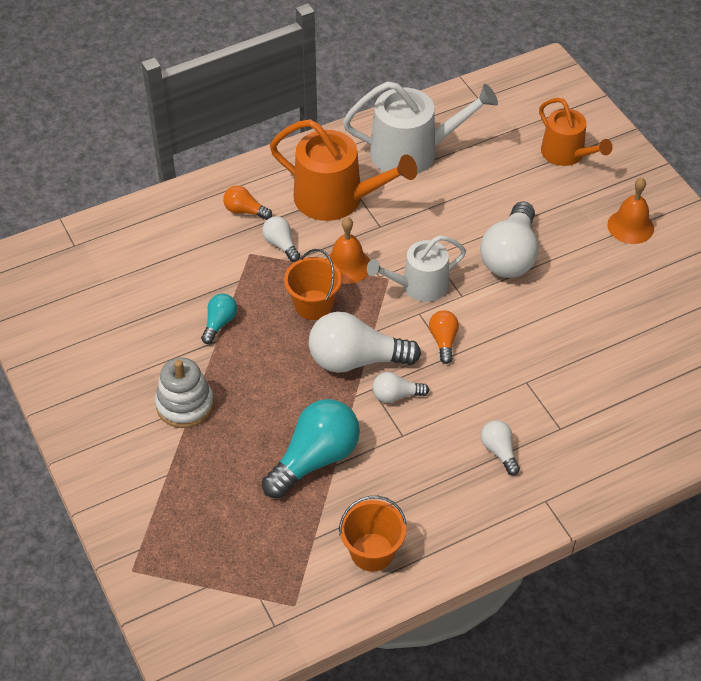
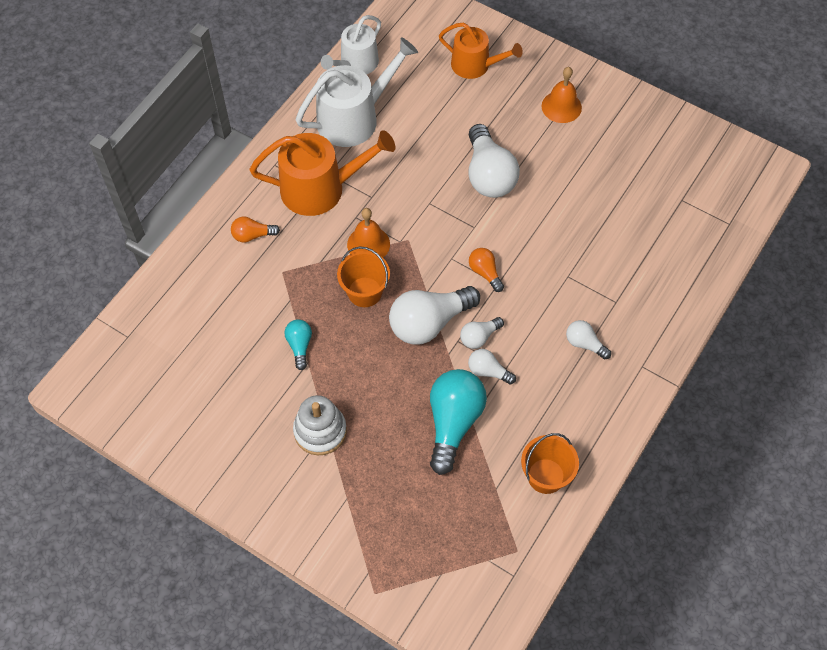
camera: 30 degrees left, 10 degrees up
(281, 244) = (303, 251): white light bulb -> white light bulb (488, 371)
(419, 286) = (436, 234): white watering can -> white watering can (356, 64)

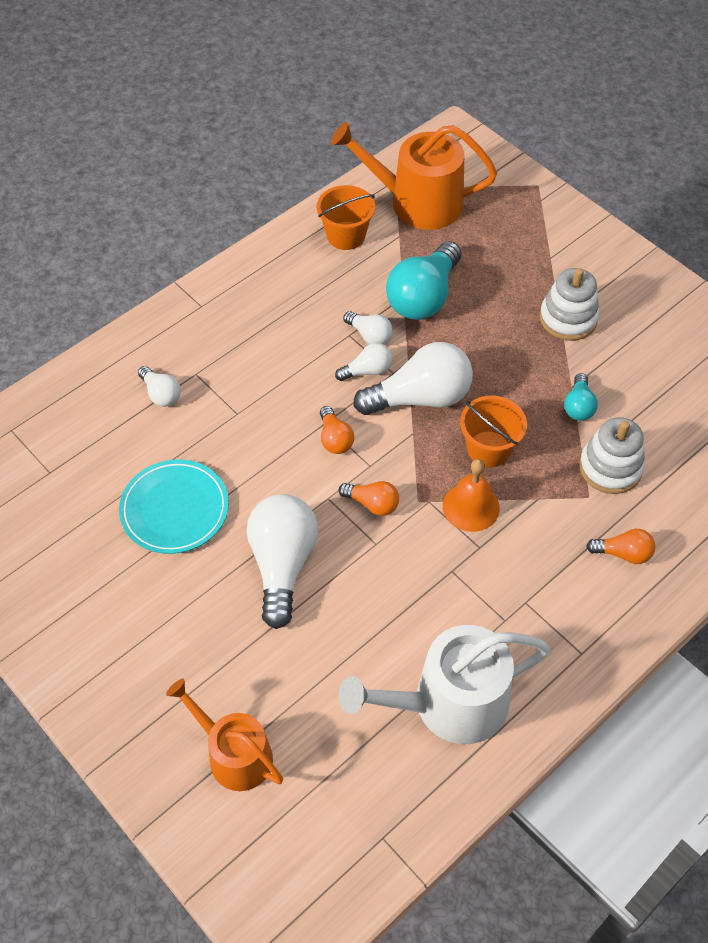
camera: 165 degrees left, 5 degrees down
(268, 298) = (610, 468): none -> white stacking toy
(320, 188) = (520, 599): orange watering can -> orange watering can (417, 202)
(356, 64) = (424, 807): white watering can -> none
(440, 230) = (372, 504): none -> orange light bulb
(561, 106) = (136, 646): orange bell -> none
(579, 194) = (175, 509): none -> turquoise plate
(584, 344) = (252, 339): white light bulb -> white light bulb (161, 394)

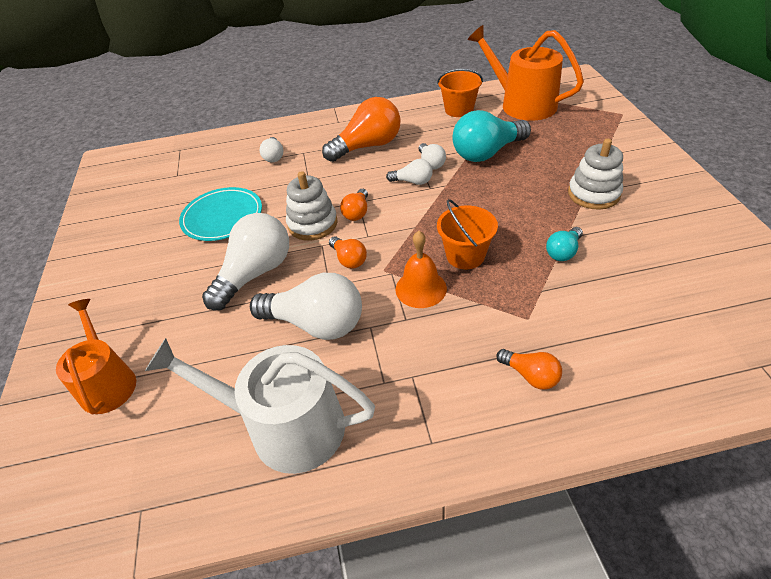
camera: 35 degrees right, 10 degrees down
(273, 334) = (368, 146): none -> orange light bulb
(420, 398) = (438, 208): white light bulb -> white light bulb (316, 324)
(610, 468) = (563, 304): white stacking toy -> white stacking toy (312, 224)

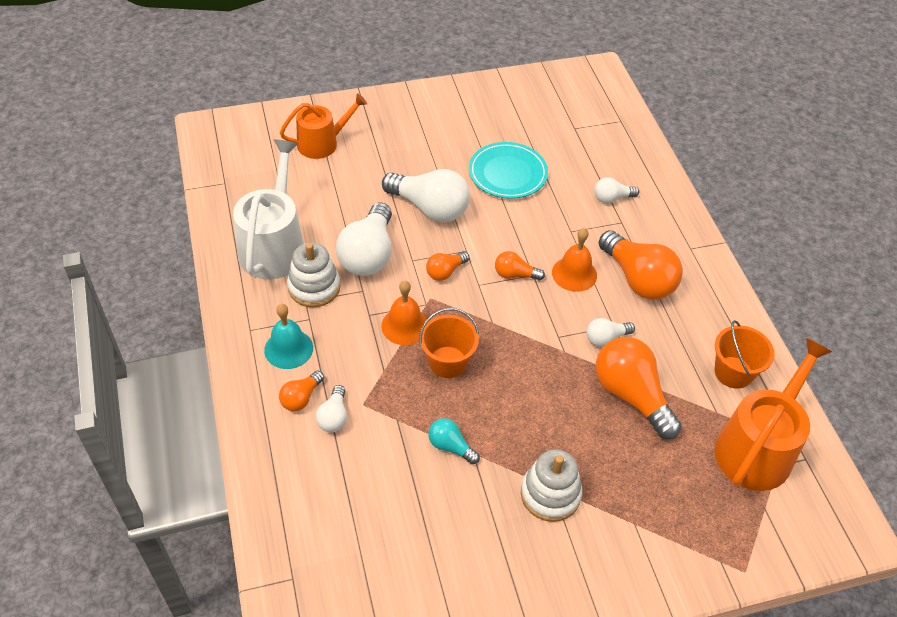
camera: 80 degrees right, 5 degrees up
(312, 224) = (497, 241): white stacking toy -> white stacking toy (314, 287)
(359, 178) = (574, 274): none -> orange bell
(413, 182) = (569, 321): white light bulb -> white light bulb (334, 417)
(459, 394) = (288, 349): none -> turquoise bell
(487, 153) = (631, 395): turquoise light bulb -> orange light bulb

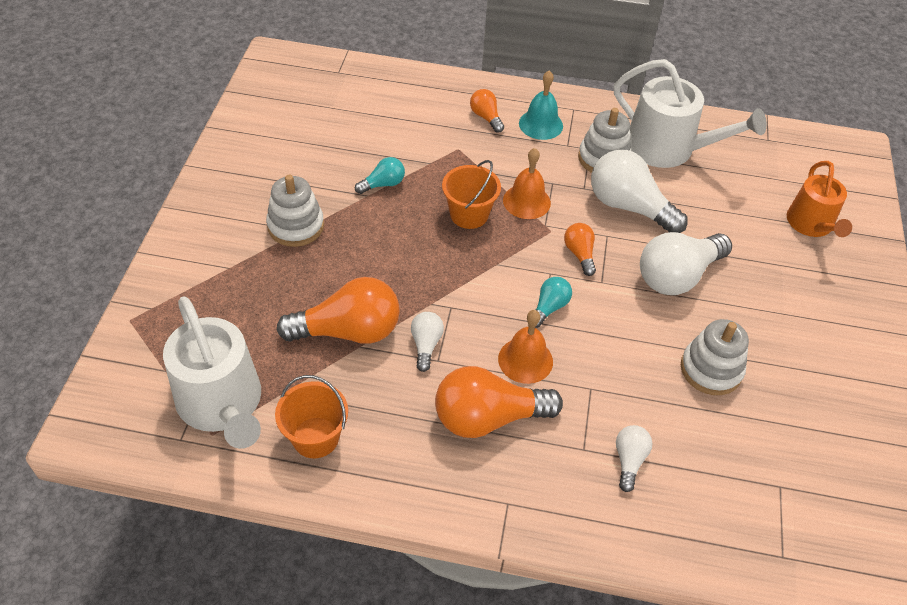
camera: 115 degrees right, 0 degrees up
(334, 417) = (456, 129): white light bulb -> none
(507, 173) = (711, 369): turquoise plate -> white stacking toy
(515, 274) = (549, 307): orange light bulb -> turquoise light bulb
(757, 447) = (222, 404): orange watering can -> white watering can

